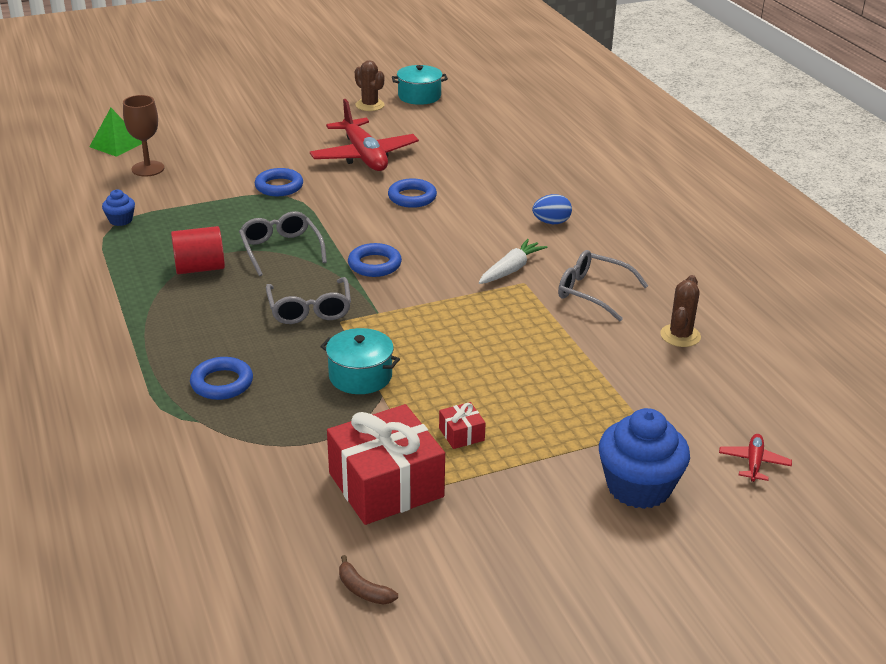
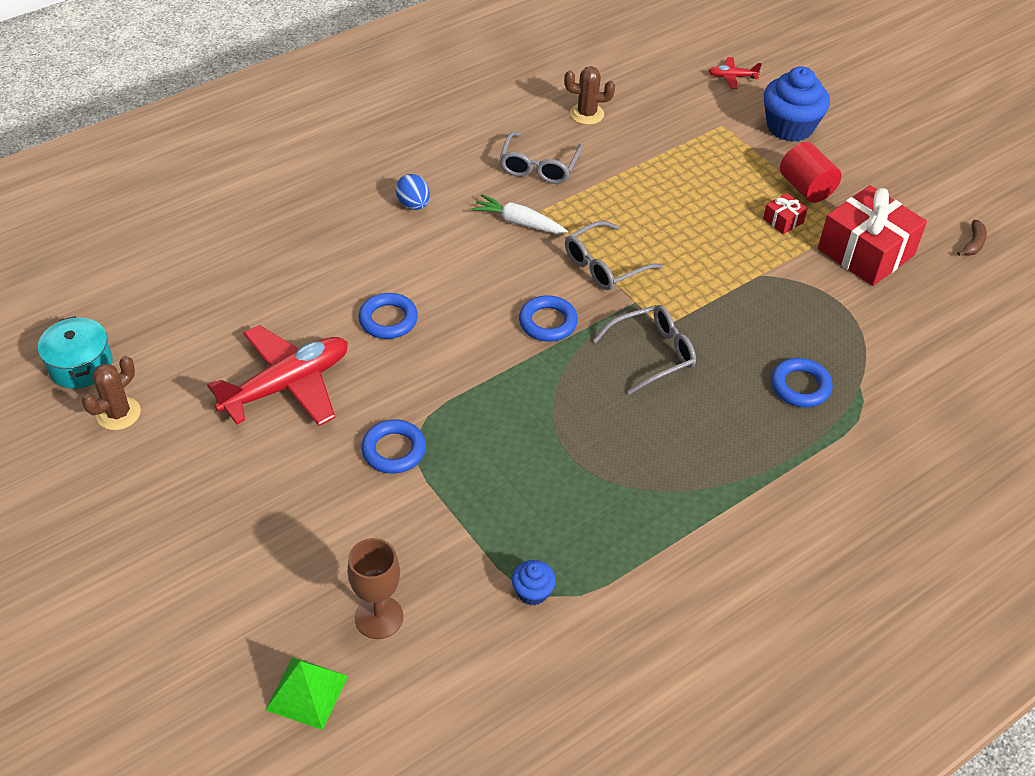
camera: 105 degrees left, 15 degrees up
(200, 268) = (613, 469): red cylinder -> red cylinder (806, 188)
(281, 249) = (546, 407): grey glasses -> grey glasses (604, 266)
(360, 376) = (740, 294): turquoise pot -> none

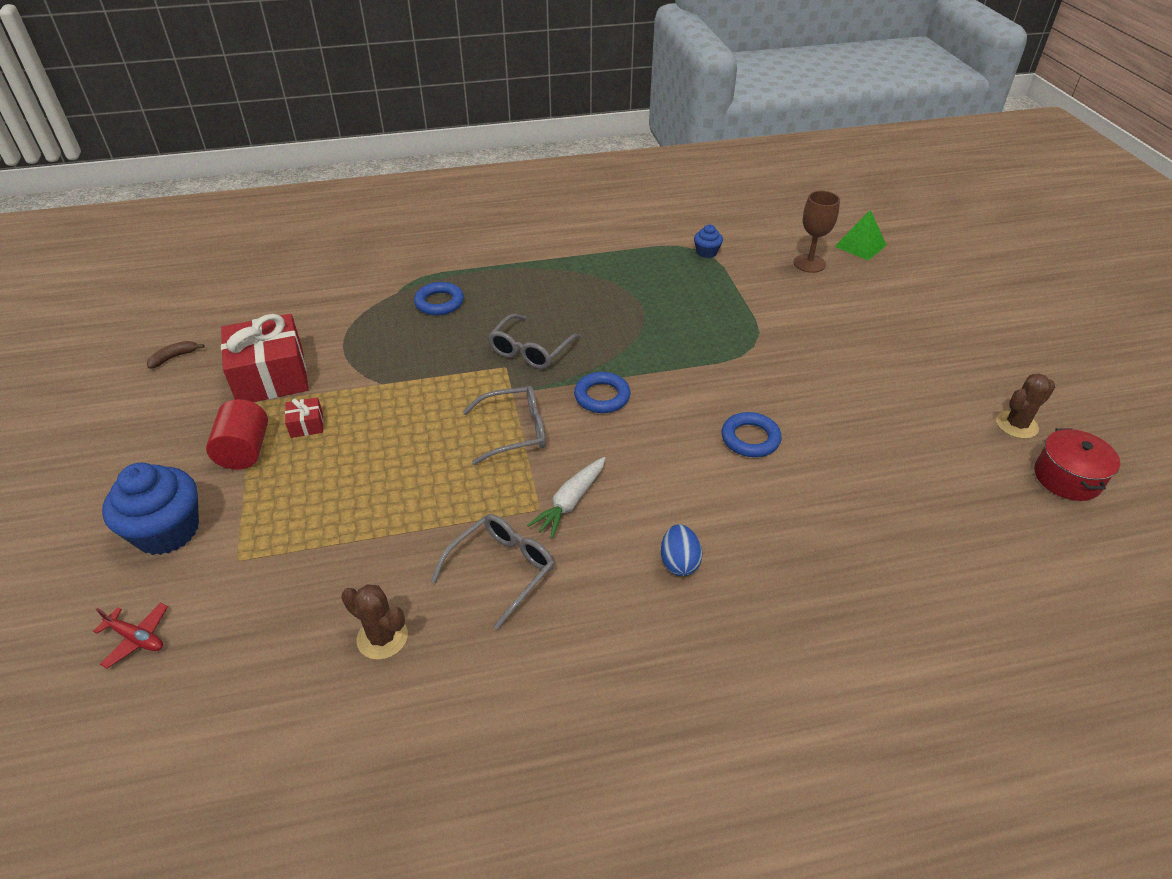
camera: 155 degrees left, 5 degrees down
(81, 365) = (1067, 478): turquoise pot -> red pot
(287, 385) = (858, 408): red plane -> none
(394, 450) = (774, 341): blue ring -> none
(518, 222) = (570, 502): white carrot -> white carrot turned 75 degrees clockwise
(653, 353) = (530, 350): grey glasses -> grey glasses turned 60 degrees counterclockwise

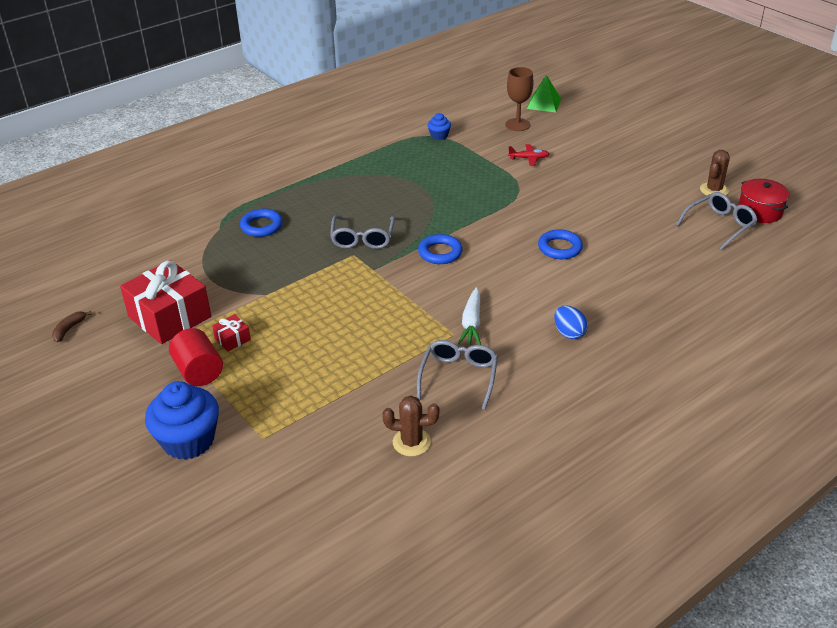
camera: 25 degrees left, 5 degrees down
(136, 638) = (233, 509): red plane -> red plane (529, 158)
(515, 431) = (396, 293): grey glasses -> grey glasses (720, 225)

